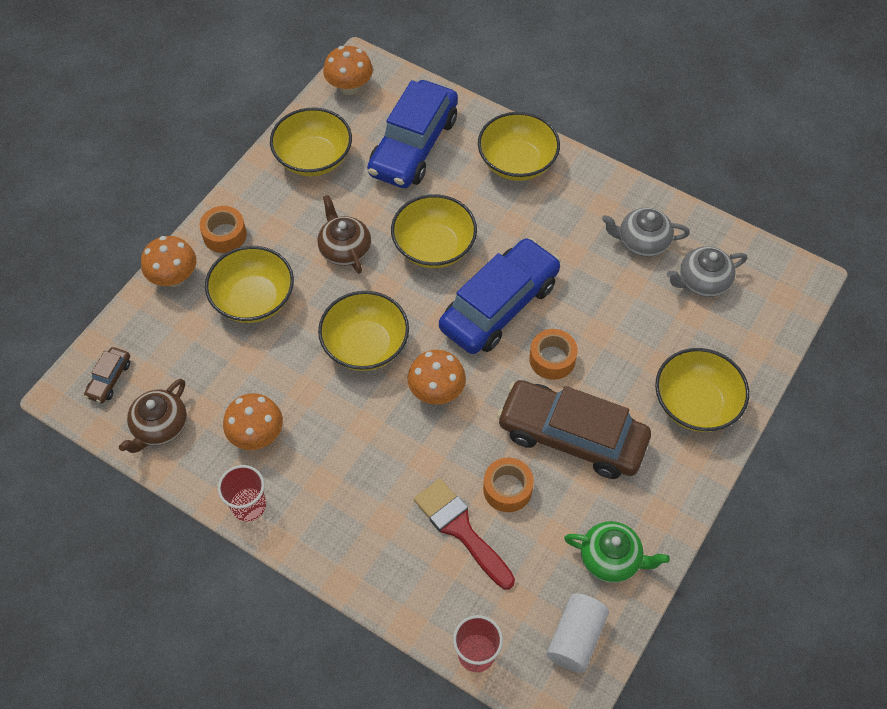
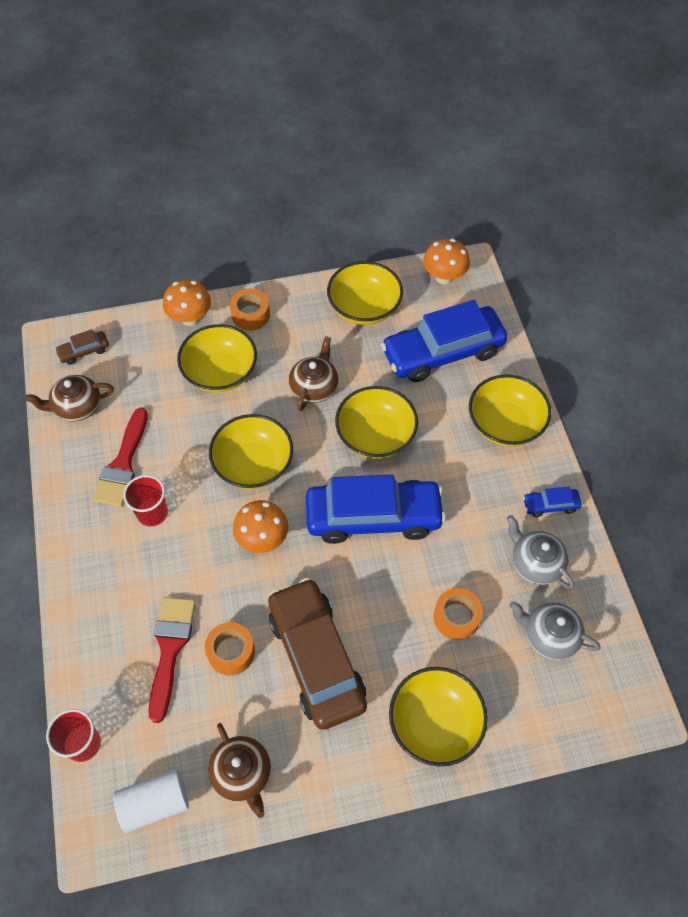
camera: 45 degrees right, 0 degrees up
(248, 505) = (68, 505): red cup -> red cup (152, 513)
(257, 435) = (123, 464): orange mushroom -> red brush
(552, 359) = (367, 589): orange tape -> orange tape (456, 617)
(609, 194) = (550, 505): none -> blue car
(611, 559) = (242, 773): green teapot -> brown teapot

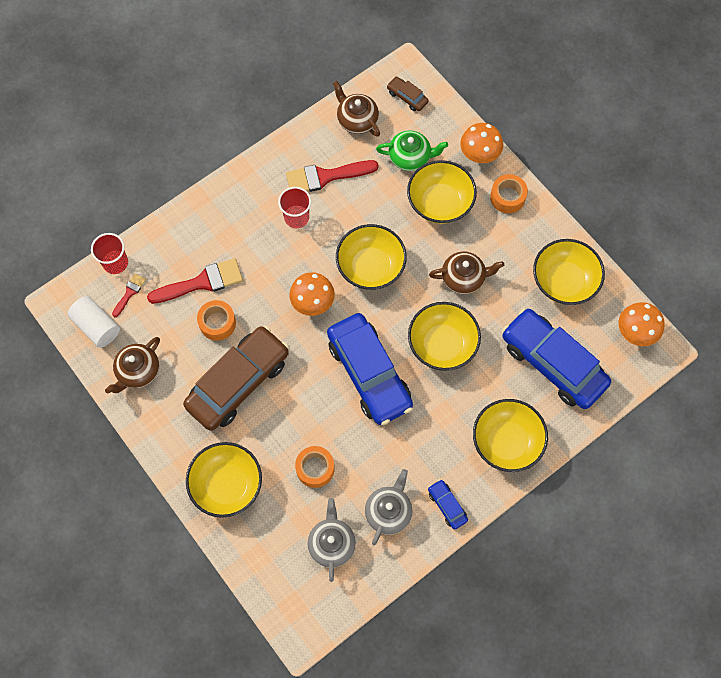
camera: 65 degrees right, 10 degrees up
(134, 742) = (129, 293): none -> red brush
(153, 377) = (410, 157): none -> green teapot

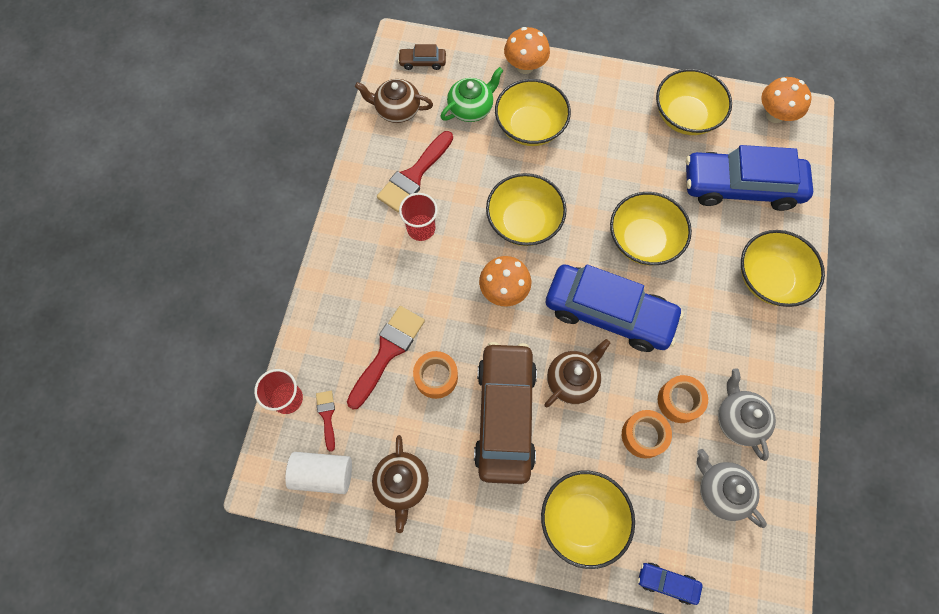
camera: 40 degrees left, 0 degrees up
(447, 505) = (778, 372): blue car -> blue car (667, 583)
(463, 278) = (607, 173): brown teapot -> brown teapot (572, 380)
(507, 197) = (579, 83): orange tape -> orange tape (679, 401)

